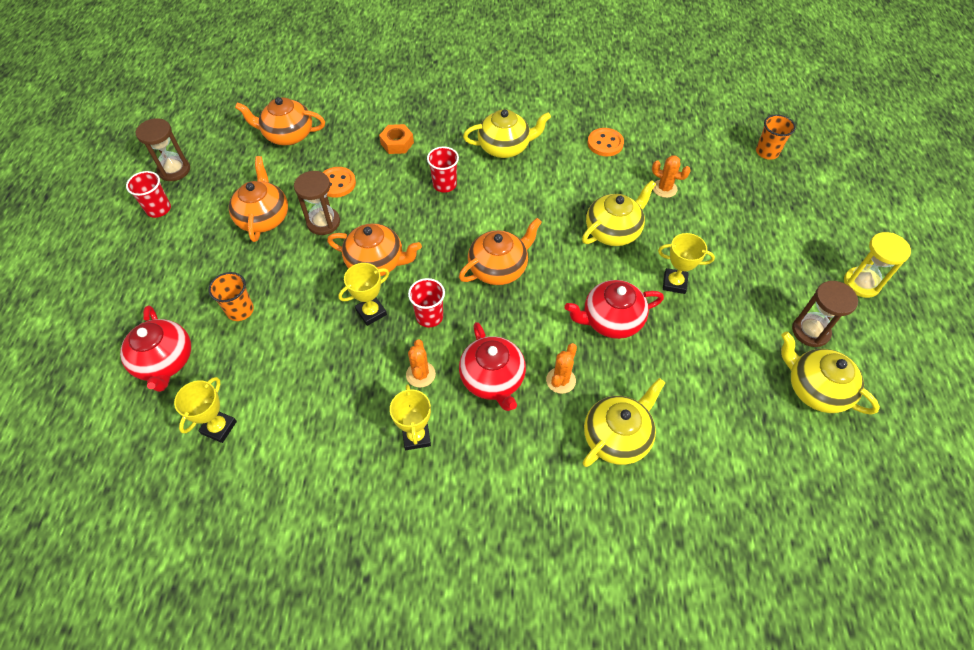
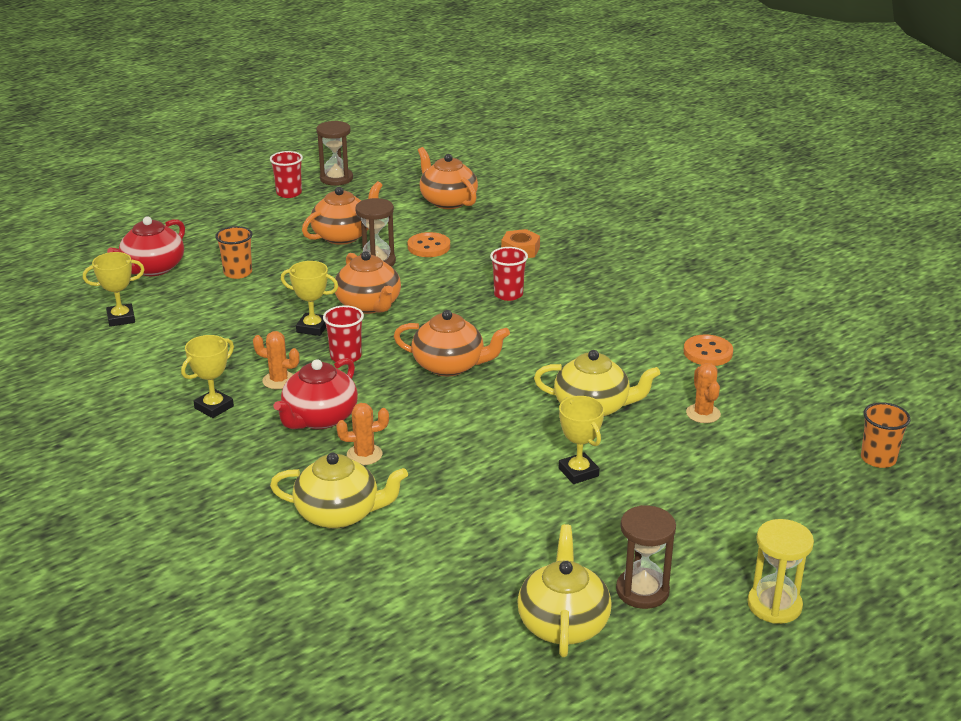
camera: 50 degrees right, 25 degrees down
(420, 374) = (279, 380): orange cactus -> orange cactus turned 60 degrees clockwise
(505, 147) = (607, 302): yellow teapot -> none
(611, 320) = (474, 453): red teapot -> none

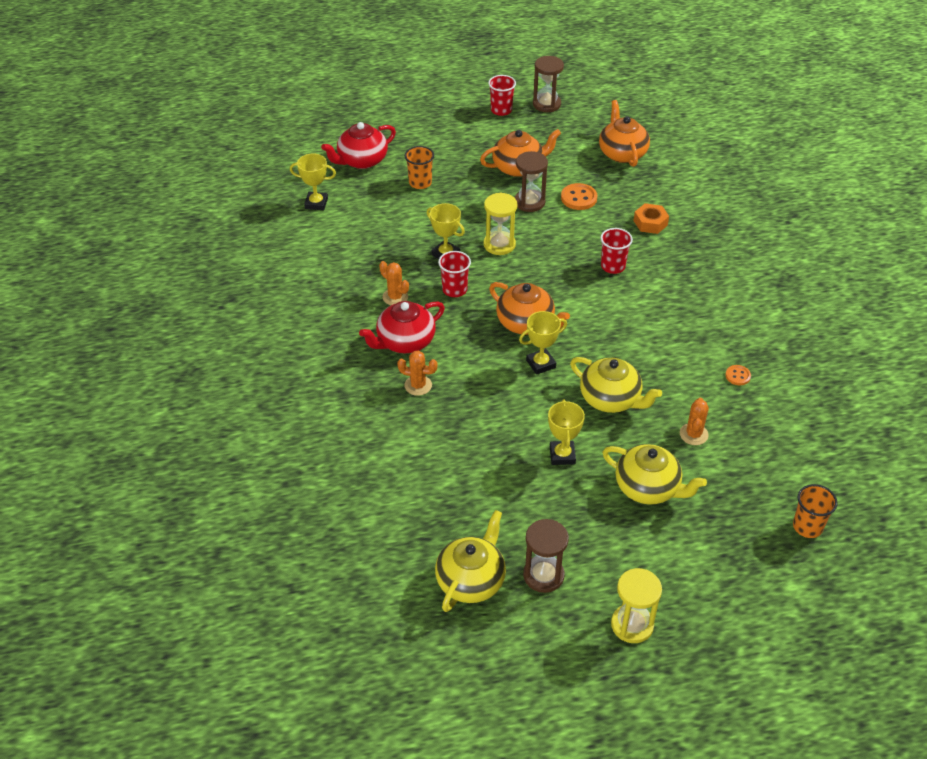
camera: 25 degrees right, 15 degrees up
(214, 407) = (338, 307): yellow trophy -> yellow trophy (541, 364)
(339, 514) = (373, 431): yellow teapot -> yellow teapot (648, 488)
(369, 305) = (499, 244): orange teapot -> yellow hourglass
(708, 352) = (737, 376): orange button -> orange button, size x0.60

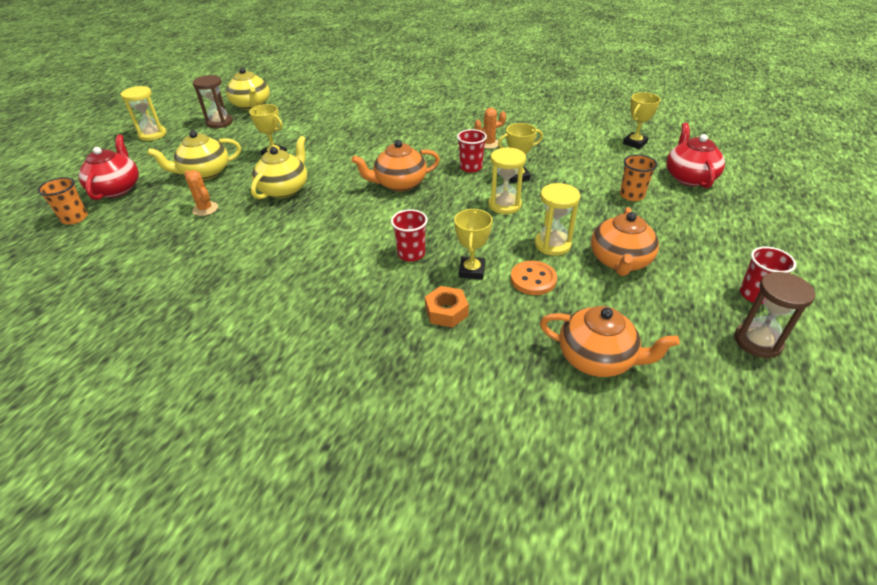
camera: 125 degrees right, 5 degrees down
(404, 341) = (440, 135): red teapot -> red teapot (117, 188)
(418, 385) = (397, 128): orange cactus -> none
(529, 202) = (552, 244): brown hourglass -> yellow hourglass
(541, 364) = (354, 175): yellow trophy -> yellow trophy (472, 271)
(611, 399) = (284, 189): yellow teapot -> yellow teapot turned 135 degrees clockwise
(737, 376) = (210, 258): orange button -> none

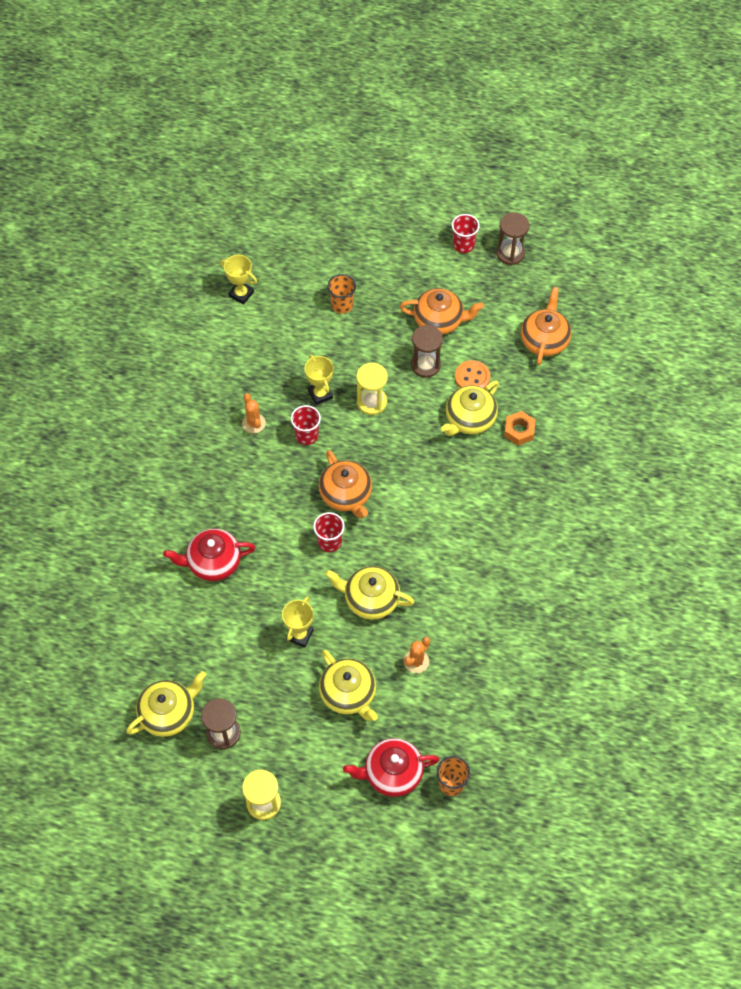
camera: 100 degrees left, 20 degrees up
(411, 254) = (455, 465): red cup -> red cup (329, 542)
(472, 271) = (469, 419): yellow trophy -> yellow teapot
(552, 244) = (425, 365): yellow hourglass -> brown hourglass
(689, 177) = (305, 259): red teapot -> red teapot (213, 562)

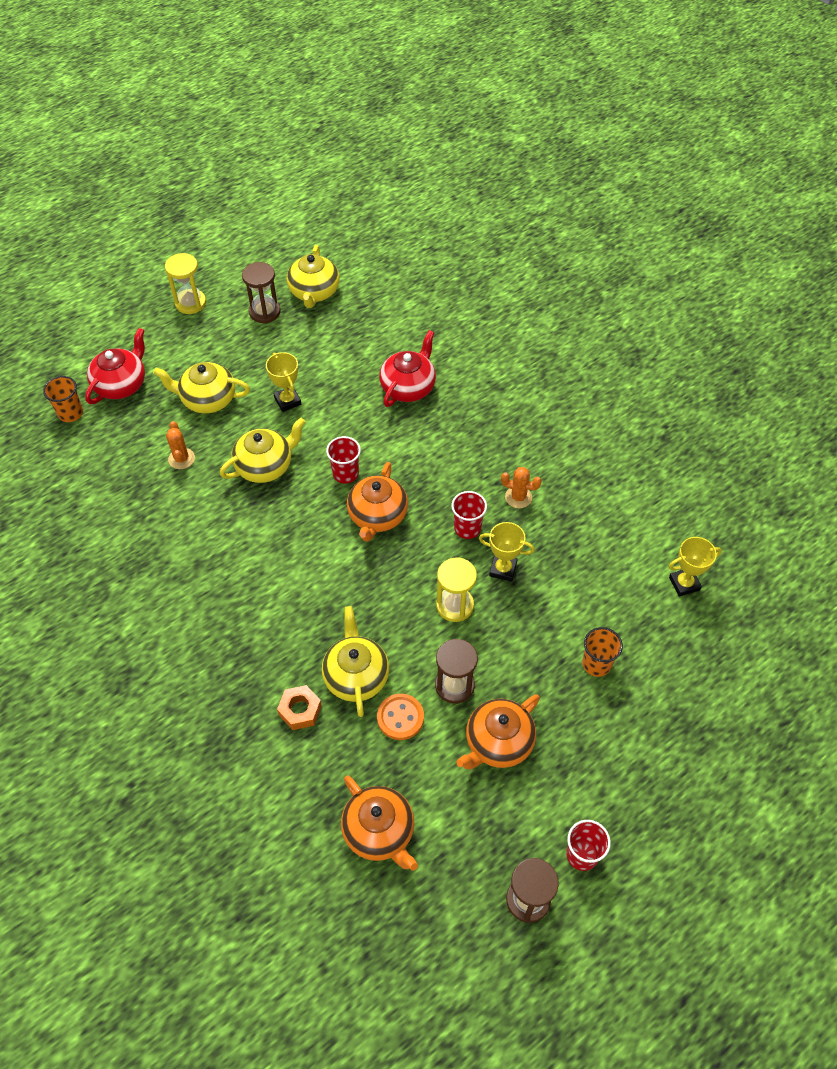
camera: 130 degrees right, 5 degrees down
(346, 495) = (377, 516): orange teapot -> orange teapot turned 90 degrees counterclockwise

